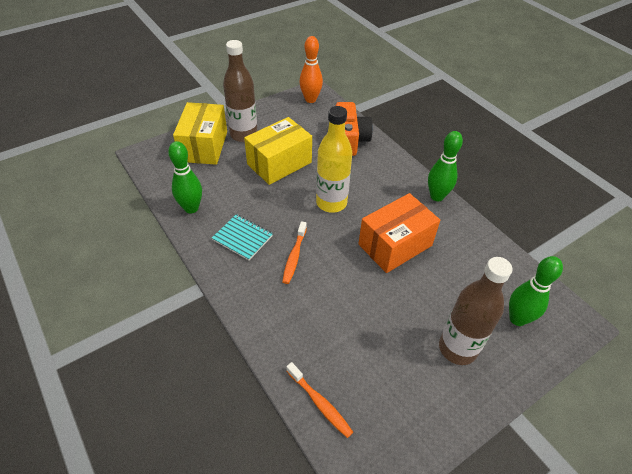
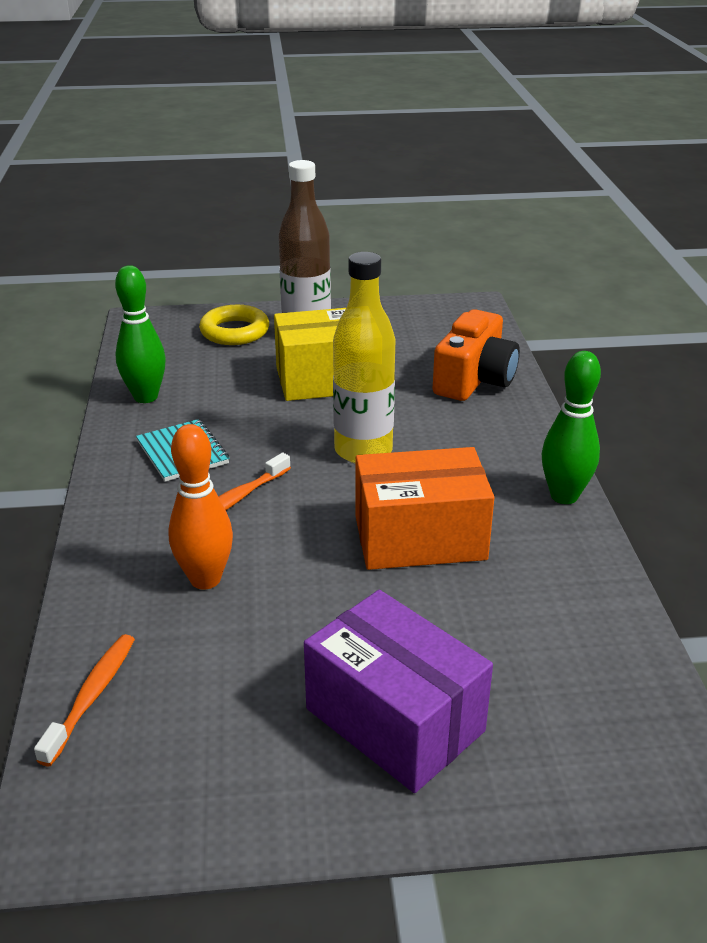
camera: 30 degrees right, 15 degrees down
(204, 146) = (235, 331): yellow box -> yellow ring
(310, 99) = (457, 314): orange bowling pin -> orange bowling pin (205, 579)
(320, 403) = (92, 696): orange toothbrush -> orange toothbrush turned 150 degrees counterclockwise
(457, 348) = (394, 720): brown bottle -> purple box
(517, 319) = (557, 724): green bowling pin -> none

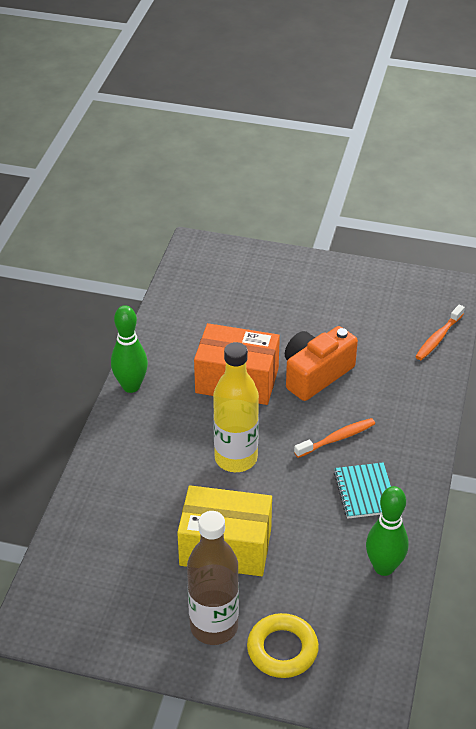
camera: 160 degrees left, 10 degrees up
(205, 579) = (370, 385): orange bowling pin -> none
(394, 720) = (301, 294): purple box -> none
(474, 380) = (107, 512): orange camera -> orange camera (315, 374)

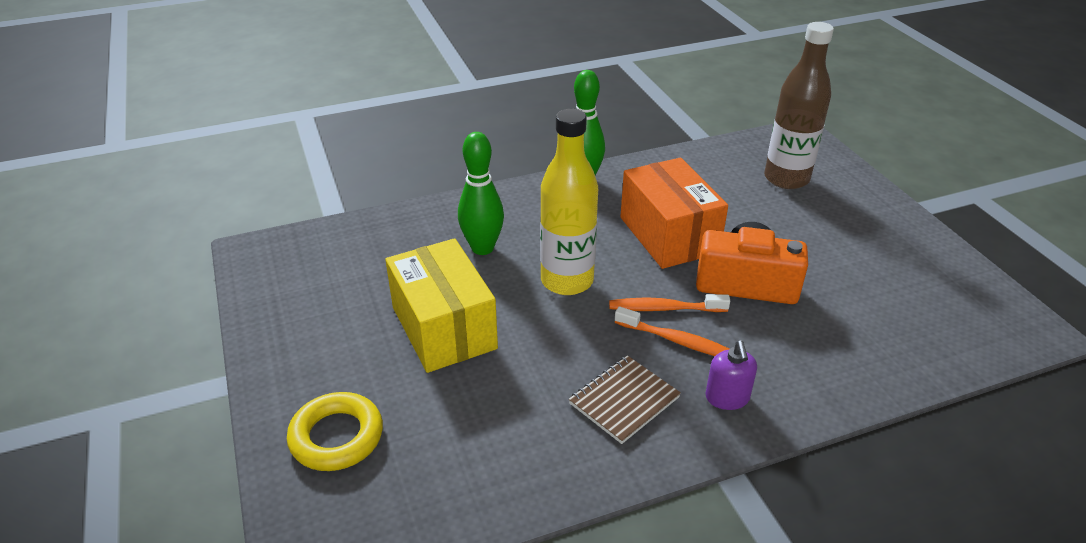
camera: 55 degrees right, 5 degrees down
(214, 626) = (332, 368): brown bottle -> brown bottle (786, 179)
(365, 492) = (624, 400): turquoise notebook -> brown notebook
(384, 567) = (526, 472): green bowling pin -> green bowling pin (482, 248)
(399, 445) = (727, 398): none -> purple soap dispenser
(438, 338) = (936, 353): orange toothbrush -> orange toothbrush (664, 308)

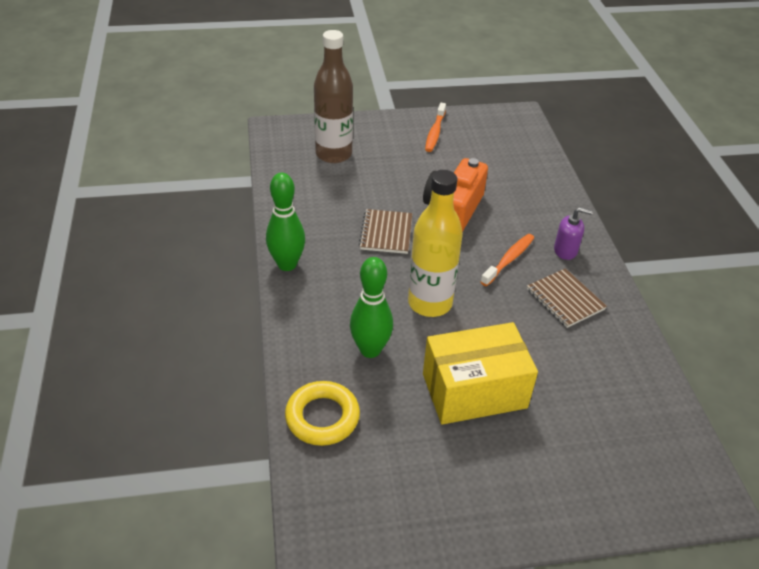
camera: 80 degrees left, 5 degrees up
(336, 437) = (594, 475): yellow ring -> yellow ring (322, 417)
(664, 308) = (473, 257): orange toothbrush -> orange toothbrush (435, 132)
(669, 235) = (386, 233): orange box -> brown notebook

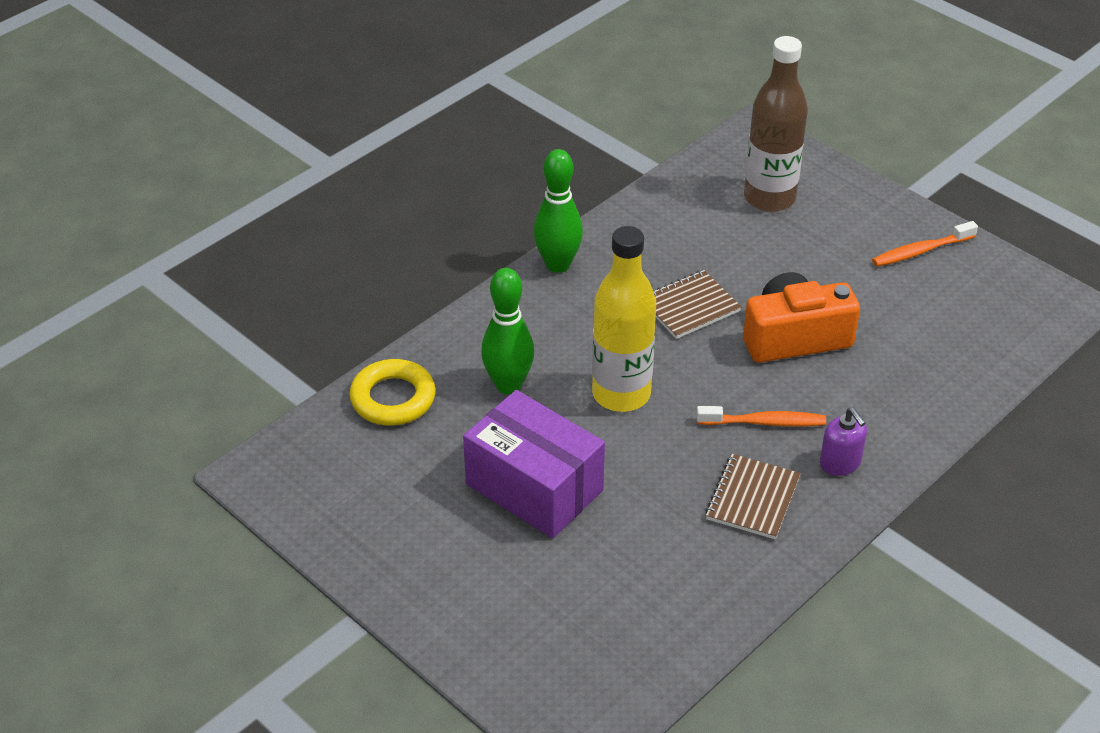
camera: 55 degrees right, 0 degrees up
(474, 391) = (534, 487): yellow box -> purple box

